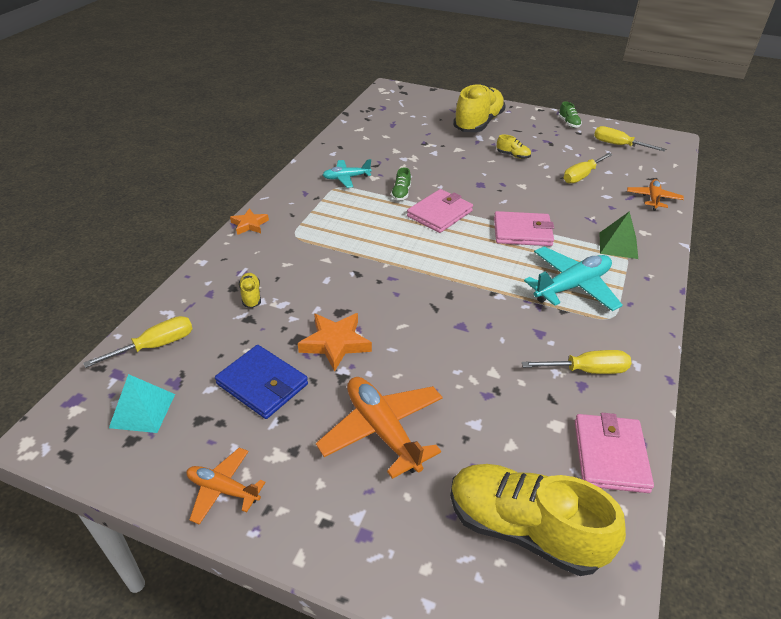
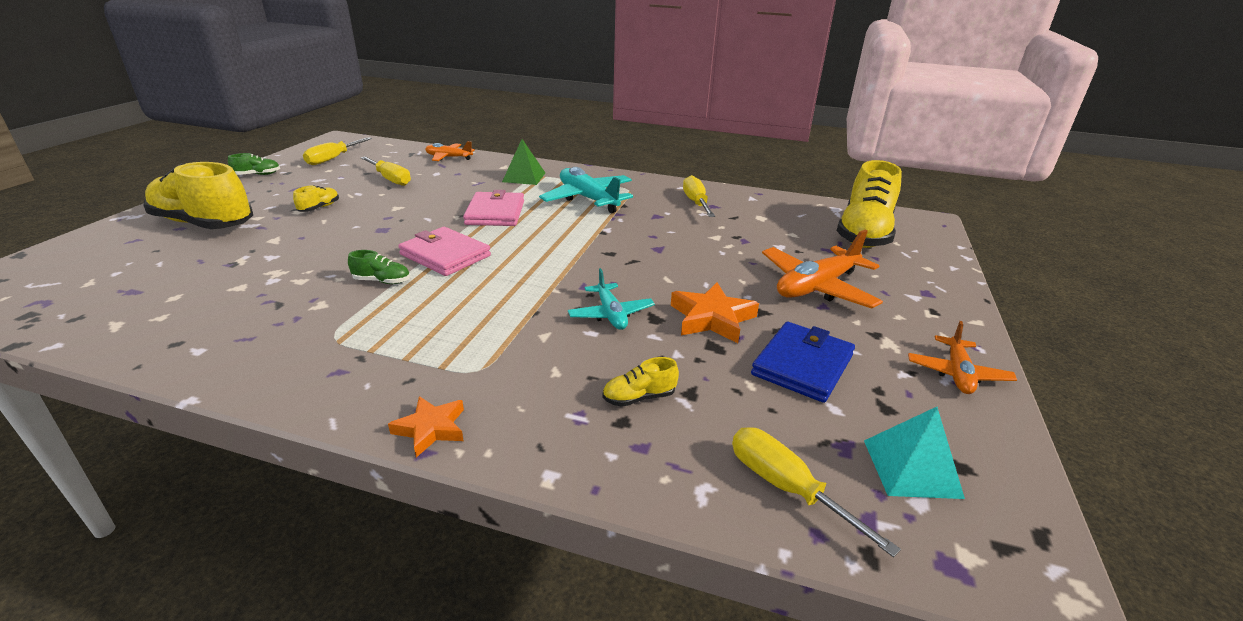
camera: 95 degrees left, 10 degrees down
(346, 178) = (307, 330): turquoise plane -> turquoise plane (611, 314)
(610, 455) = (778, 203): pink wallet -> none

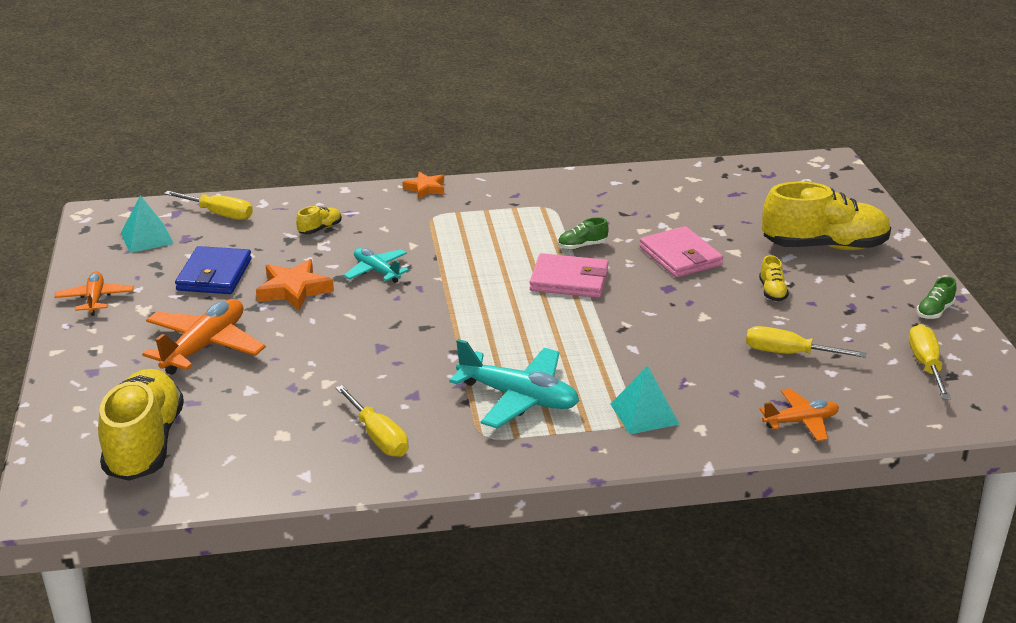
camera: 155 degrees right, 0 degrees up
(495, 213) = (594, 341): pink wallet -> pink wallet (680, 256)
(524, 177) = (644, 414): green pyramid -> turquoise pyramid

